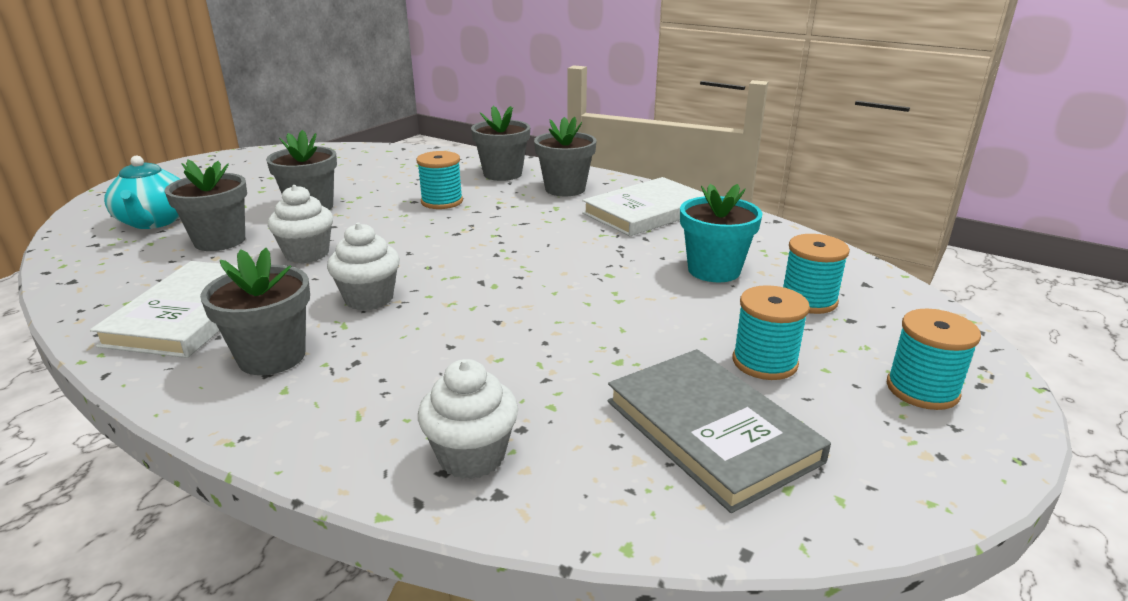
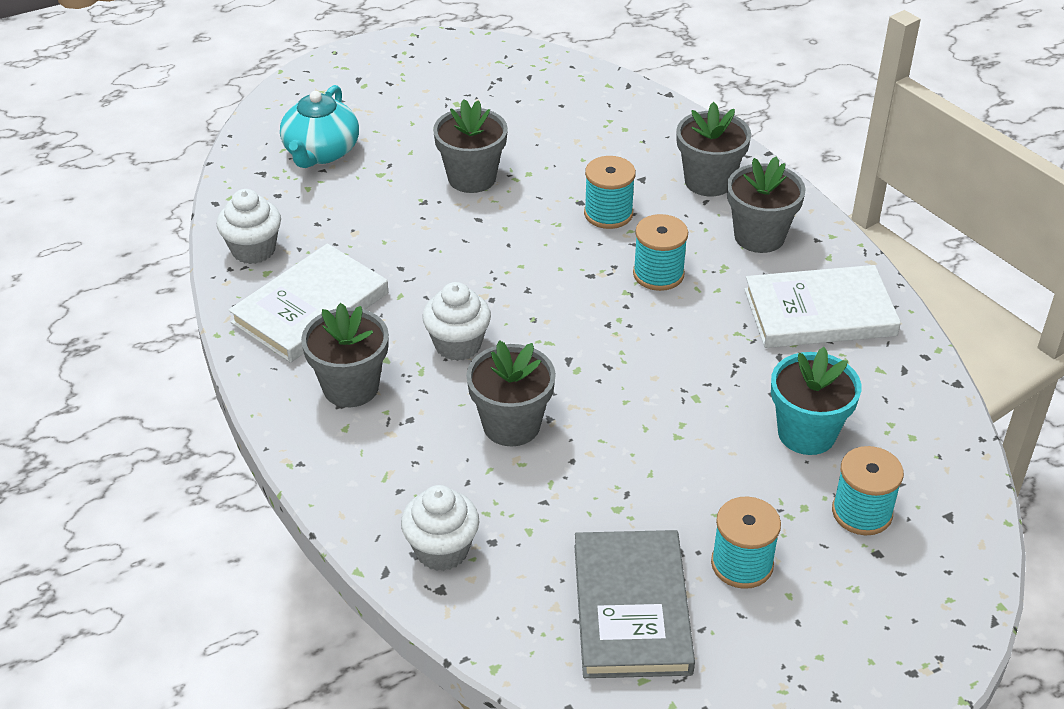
camera: 30 degrees right, 15 degrees up
(220, 241) = (367, 207): grey flower pot -> grey flower pot (511, 425)
(307, 254) = (434, 257): white cupcake -> white cupcake (253, 250)
(922, 389) = (851, 652): turquoise spool -> turquoise spool (658, 274)

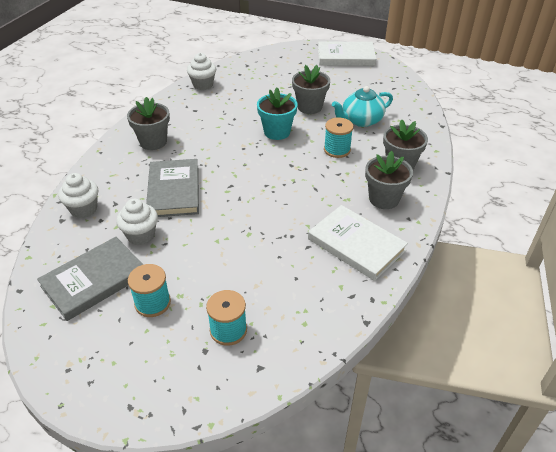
camera: 50 degrees right, 0 degrees up
(310, 308) = (186, 111): white book -> white book (346, 57)
(321, 152) = (275, 70): turquoise teapot -> turquoise teapot (361, 120)
(458, 345) = (206, 154): white cupcake -> white cupcake (141, 235)
(511, 425) = (173, 190): grey flower pot -> grey book
(658, 274) = (316, 182): turquoise spool -> none
(806, 433) = (264, 282): turquoise flower pot -> turquoise flower pot (277, 132)

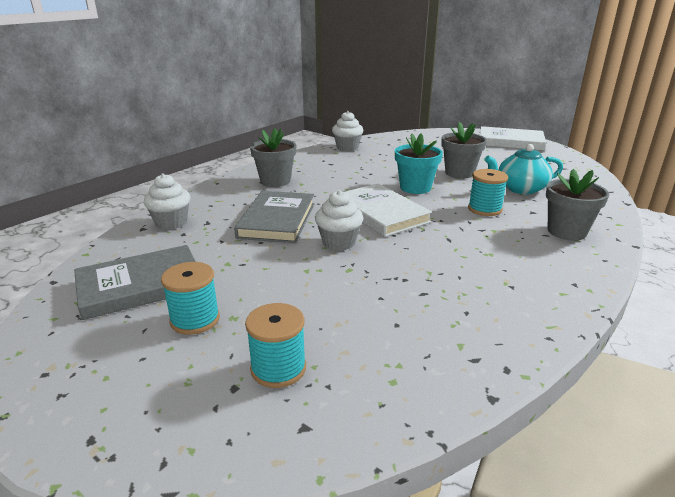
camera: 15 degrees right, 15 degrees down
(141, 235) = (219, 253): white cupcake -> white cupcake (339, 242)
(356, 245) = (492, 301): white book -> white book (380, 213)
(384, 199) = (540, 260): grey flower pot -> none

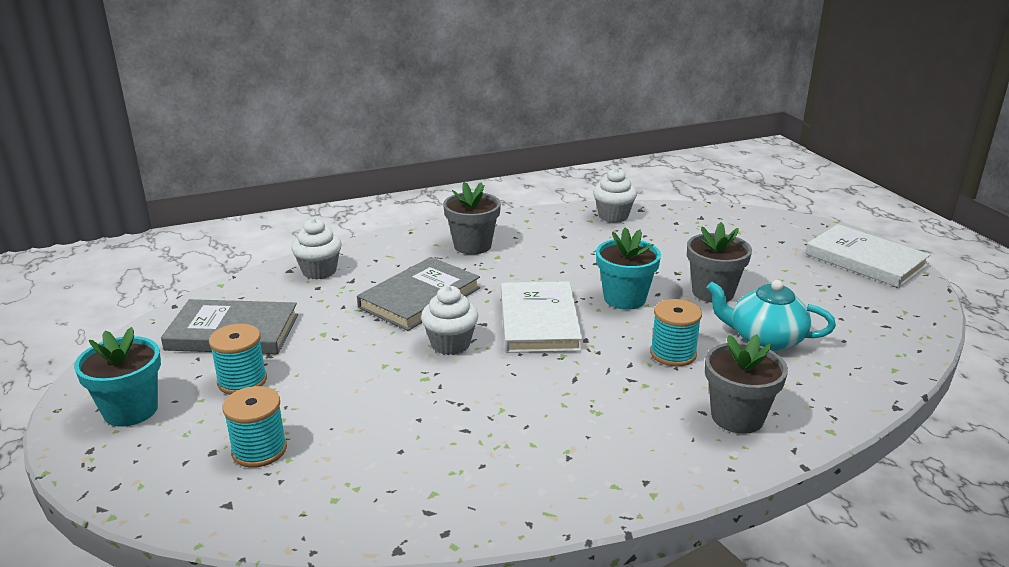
camera: 30 degrees right, 0 degrees up
(101, 383) = (131, 410): none -> turquoise flower pot

